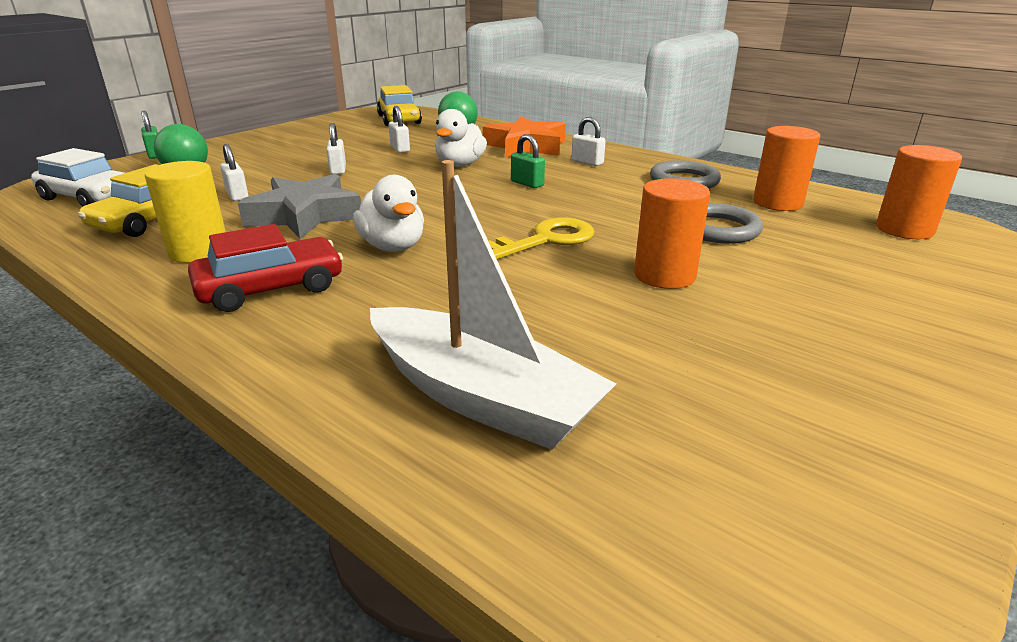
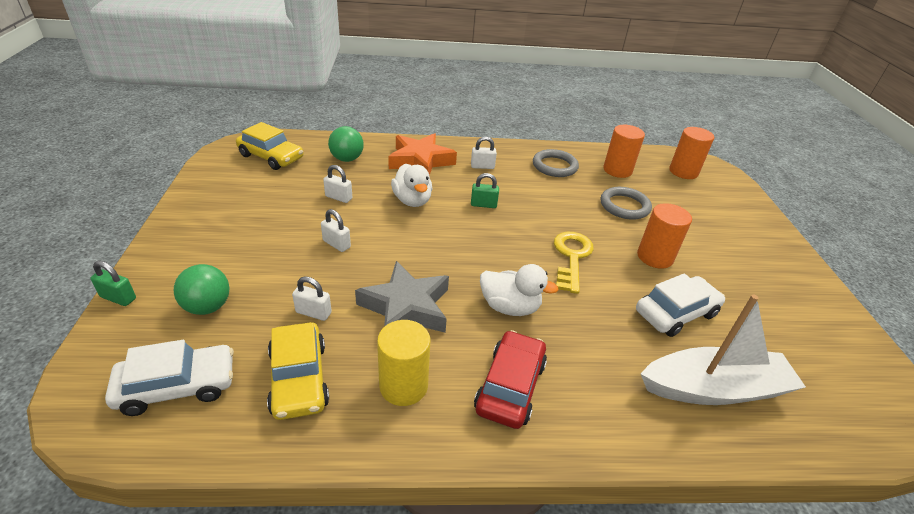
camera: 45 degrees left, 10 degrees up
(582, 323) = (676, 313): none -> white car

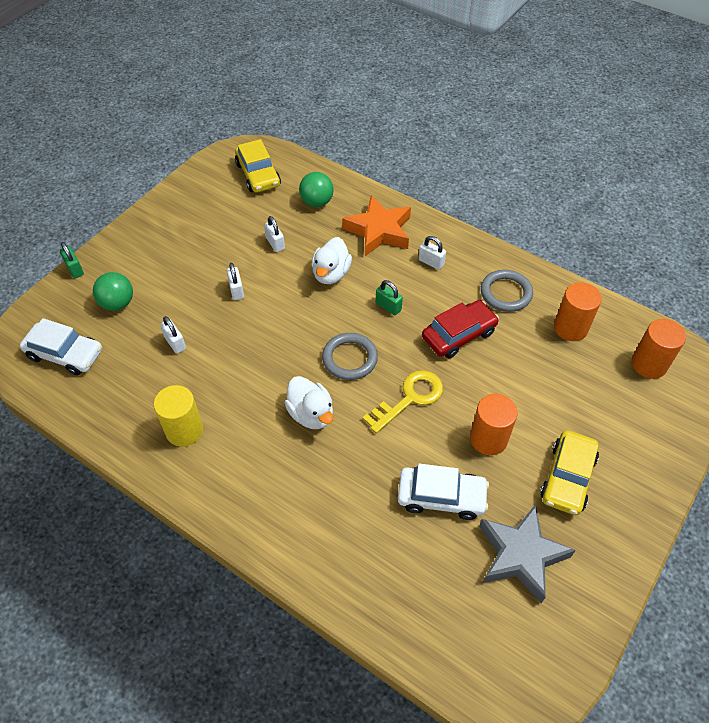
camera: 40 degrees right, 15 degrees up
(299, 378) = (130, 388): yellow car -> yellow car (567, 478)
(406, 307) = (237, 372): grey star -> grey star (521, 555)
(510, 386) = (249, 473): red car -> red car (459, 335)
(624, 206) = (525, 372): grey ring -> grey ring (350, 358)
(714, 388) = (394, 569): white boat -> none

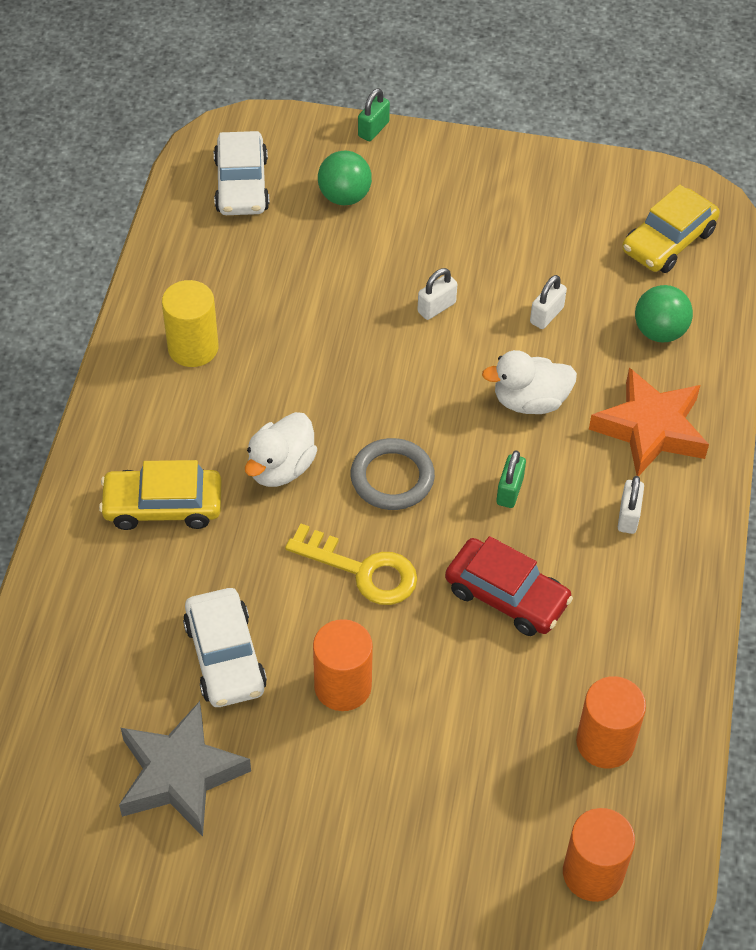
camera: 65 degrees right, 0 degrees up
(175, 343) = (315, 281): white padlock -> none
(506, 293) = (625, 634): grey ring -> none
(567, 478) = (325, 803): yellow car -> yellow car (163, 506)

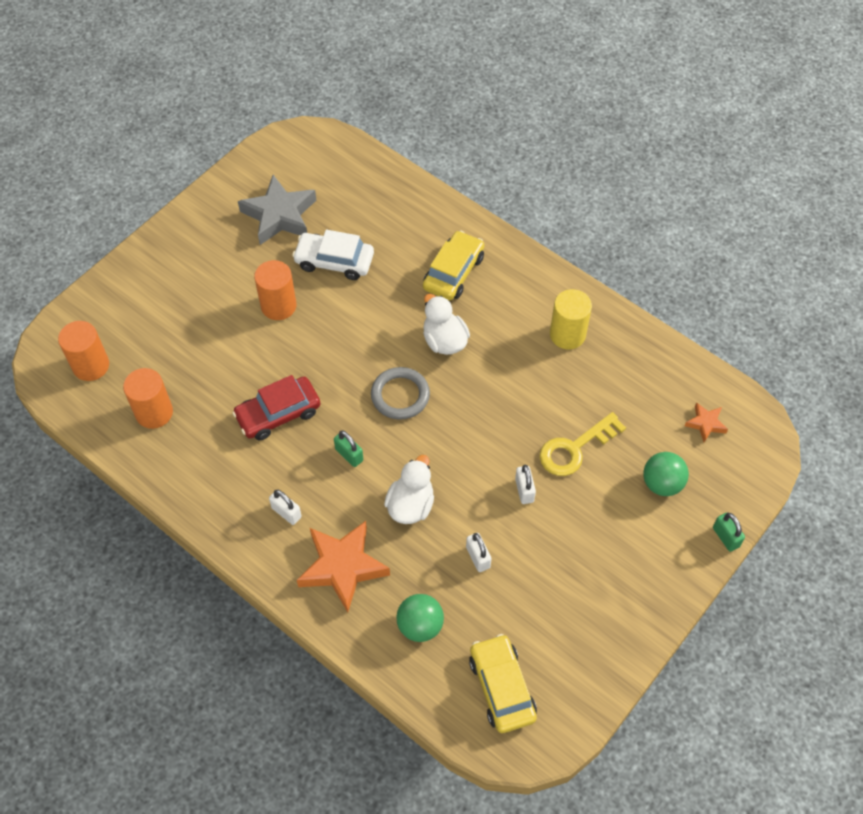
camera: 120 degrees right, 5 degrees up
(241, 185) = (705, 423): white car -> orange star
(362, 570) = (345, 349): yellow key -> yellow key (575, 448)

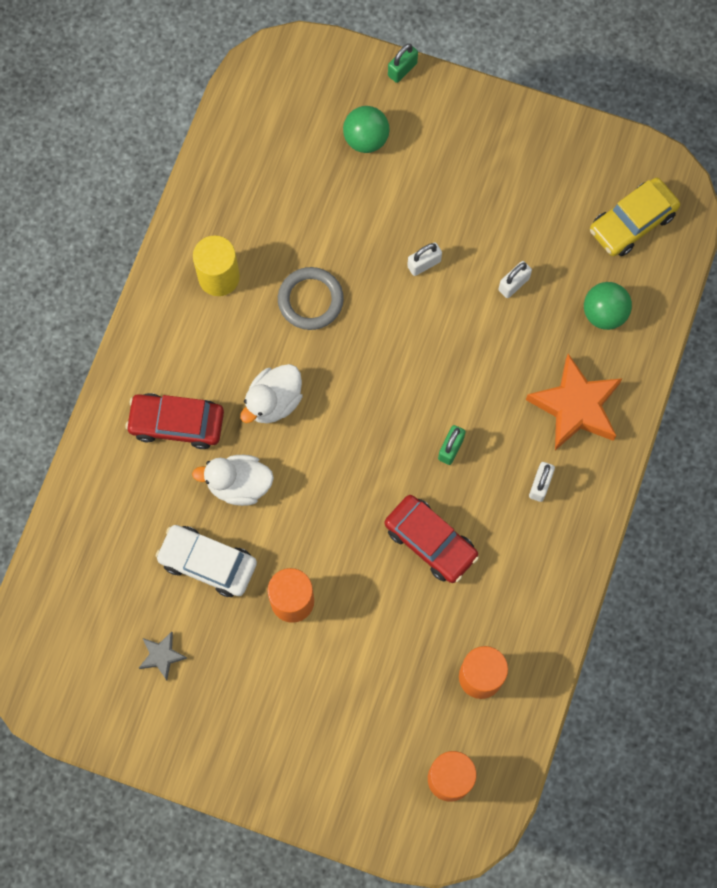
camera: 110 degrees left, 15 degrees up
(279, 215) = (162, 656): grey star -> grey star, size x0.49
(334, 261) = (207, 563): white car -> white car turned 120 degrees clockwise
(400, 395) = (360, 423): grey ring -> grey ring (310, 300)
(410, 505) = (483, 366): white duck -> white duck (239, 485)
(453, 272) = (177, 423): yellow car -> red car
(575, 448) = (357, 230): yellow key -> none
(705, 423) = (281, 115): orange star -> none

